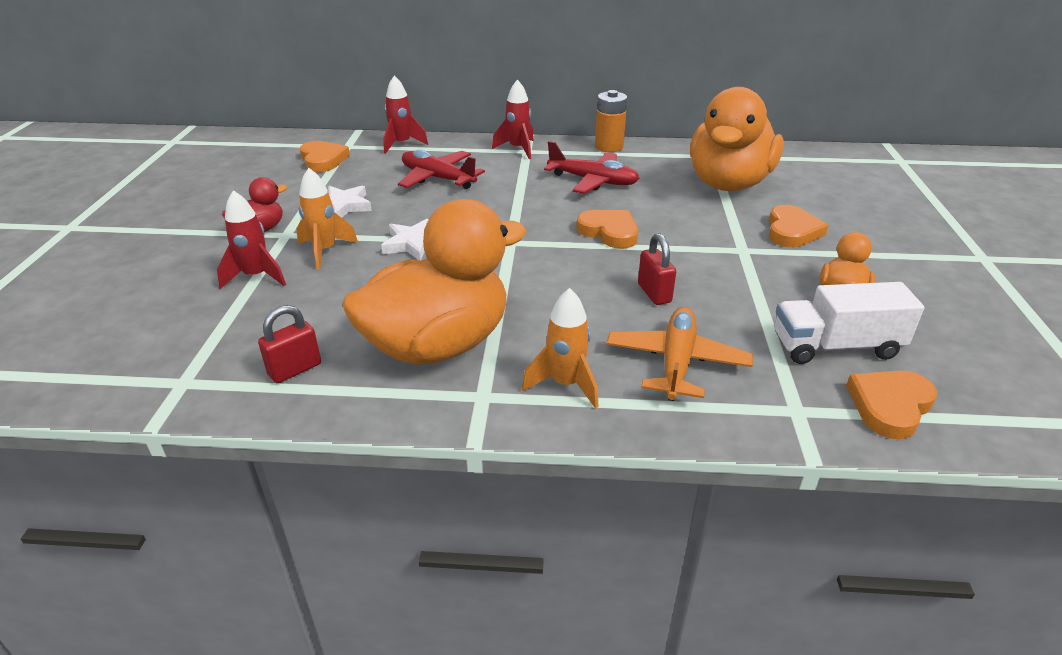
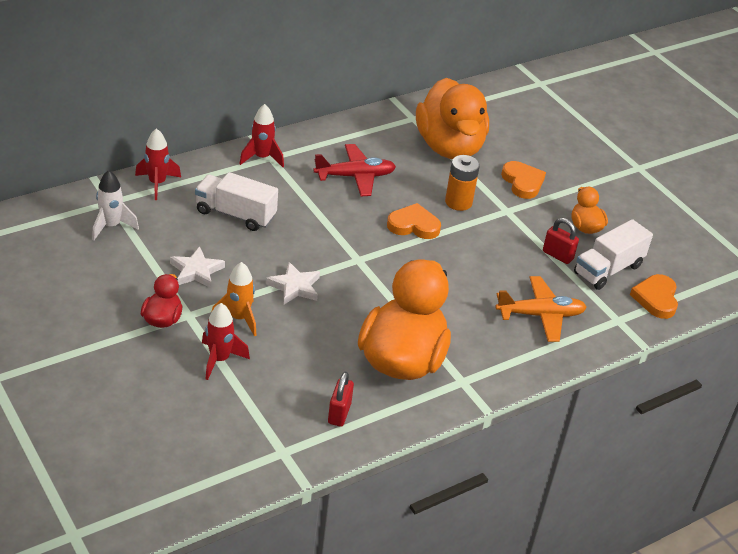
camera: 40 degrees left, 5 degrees up
(323, 160) = (111, 226): orange heart -> white rocket
(438, 178) = (235, 214): red plane -> white truck
(565, 384) = (497, 354): orange rocket -> none
(609, 147) = (330, 131): orange battery -> orange battery (458, 202)
(654, 293) = (486, 269): red padlock -> red padlock (557, 255)
(676, 363) = (540, 315): orange plane -> orange plane turned 105 degrees clockwise

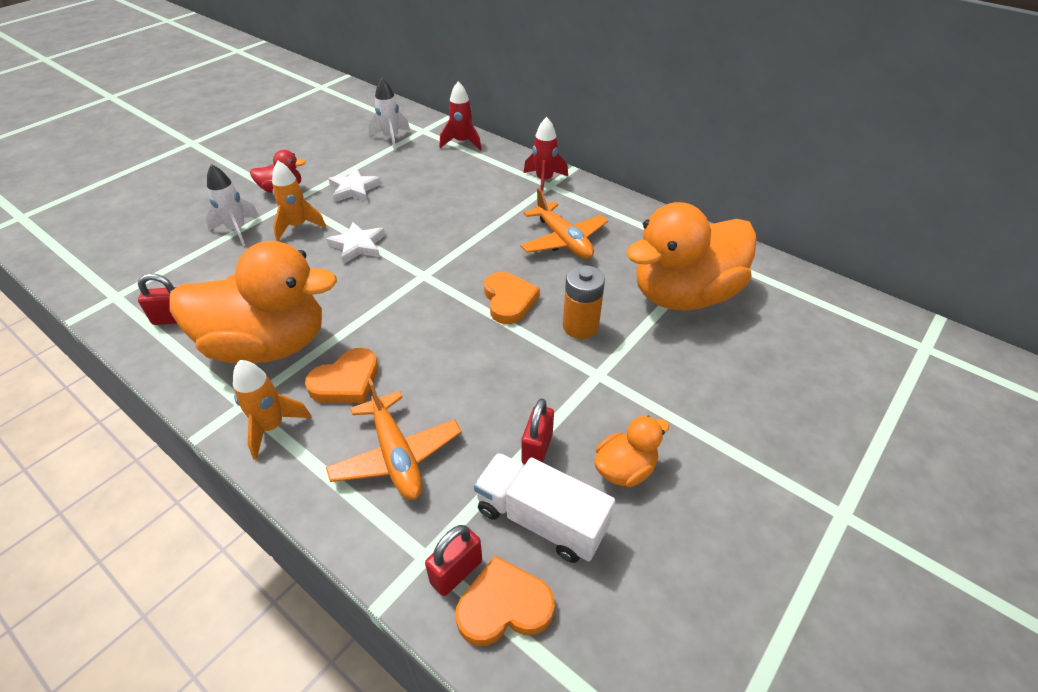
camera: 75 degrees right, 5 degrees up
(219, 360) = (237, 230): red rocket -> white rocket
(235, 214) = (447, 188): white truck -> none
(355, 176) = (563, 240): red plane -> orange plane
(492, 369) = (272, 427): none -> orange rocket
(522, 182) = (673, 377): orange heart -> orange heart (346, 381)
(631, 310) = (456, 571): none -> red padlock

